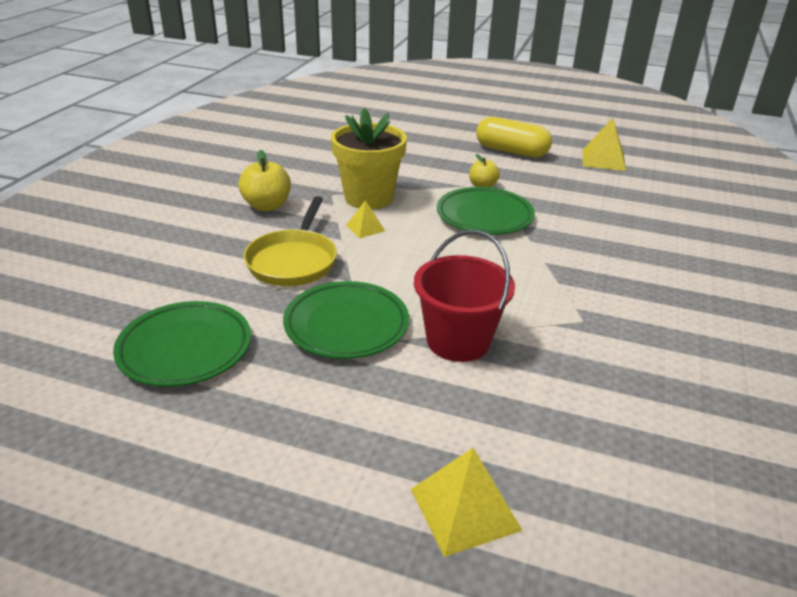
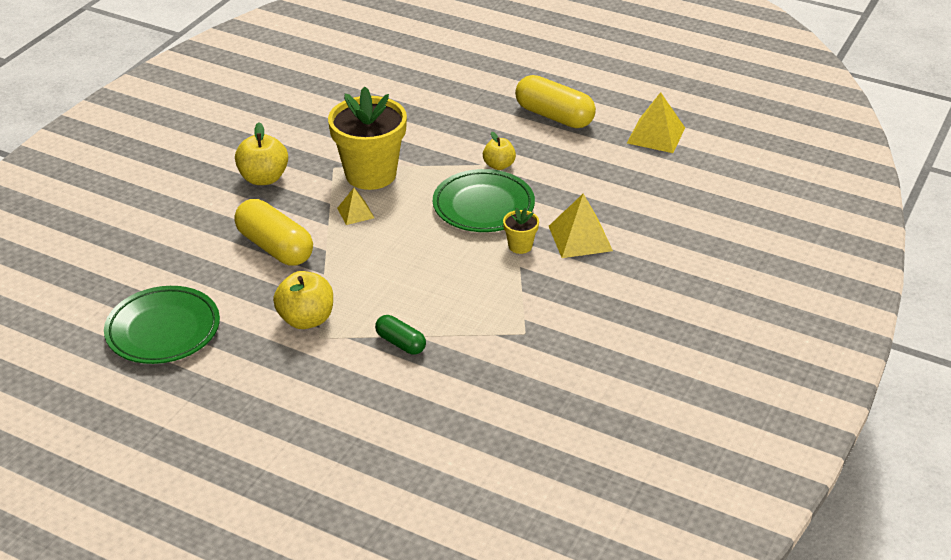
camera: 10 degrees right, 5 degrees up
(293, 261) = (275, 247): yellow pan -> yellow capsule
(346, 325) = (306, 319): green plate -> yellow apple
(458, 341) = (400, 343): red bucket -> green capsule
(465, 509) = (351, 479): yellow pyramid -> yellow pyramid (580, 238)
(535, 245) = (520, 246): none -> yellow flower pot

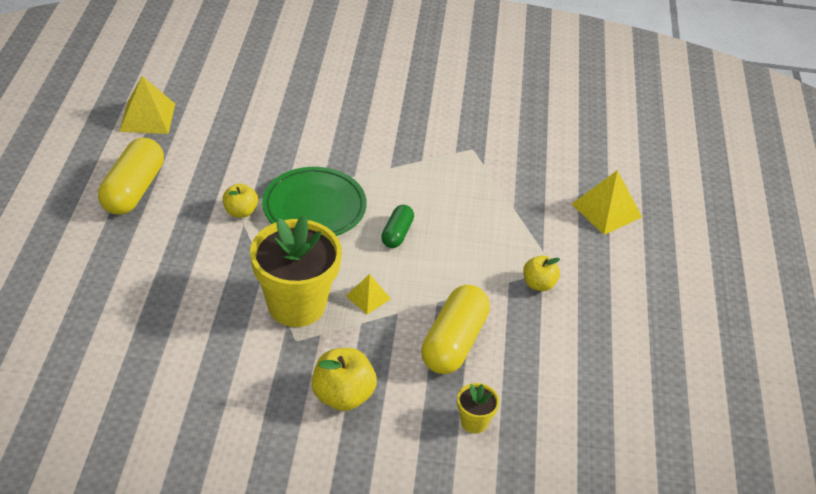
camera: 115 degrees left, 5 degrees up
(163, 330) = (617, 383): green plate -> none
(306, 319) = (538, 284): yellow apple -> yellow apple, size x0.64
(400, 343) = (528, 216): green capsule -> green capsule (397, 234)
(520, 246) = (362, 172): yellow flower pot -> yellow flower pot (474, 422)
(580, 238) = (333, 139): yellow pyramid -> yellow pyramid (606, 210)

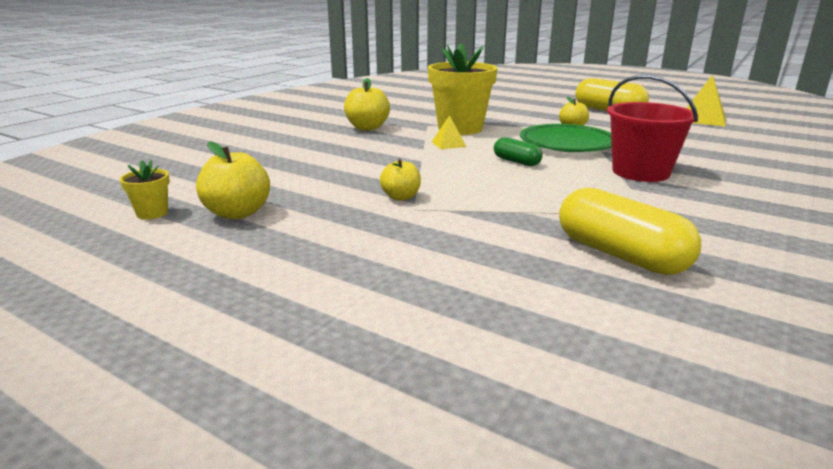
camera: 120 degrees right, 20 degrees down
(377, 156) = (640, 172): none -> red bucket
(454, 342) = (373, 158): yellow capsule -> yellow capsule (620, 255)
(474, 422) = (295, 150): yellow flower pot -> yellow flower pot (152, 213)
(606, 210) = (489, 263): yellow pyramid -> none
(645, 371) = (237, 213): none -> yellow apple

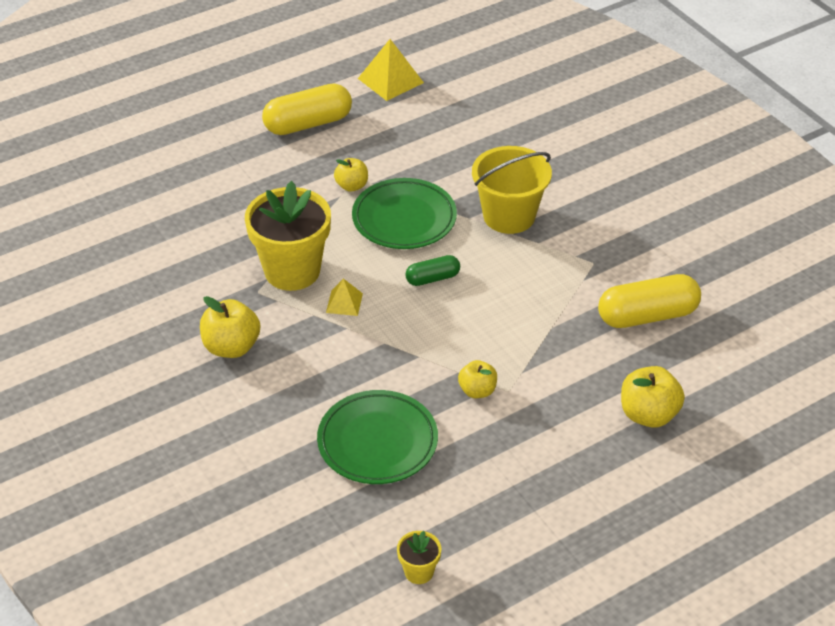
camera: 65 degrees left, 20 degrees up
(237, 213) = (453, 510): yellow apple -> yellow apple (648, 414)
(306, 175) = (377, 442): none -> green plate
(640, 172) = (509, 216): red bucket -> yellow bucket

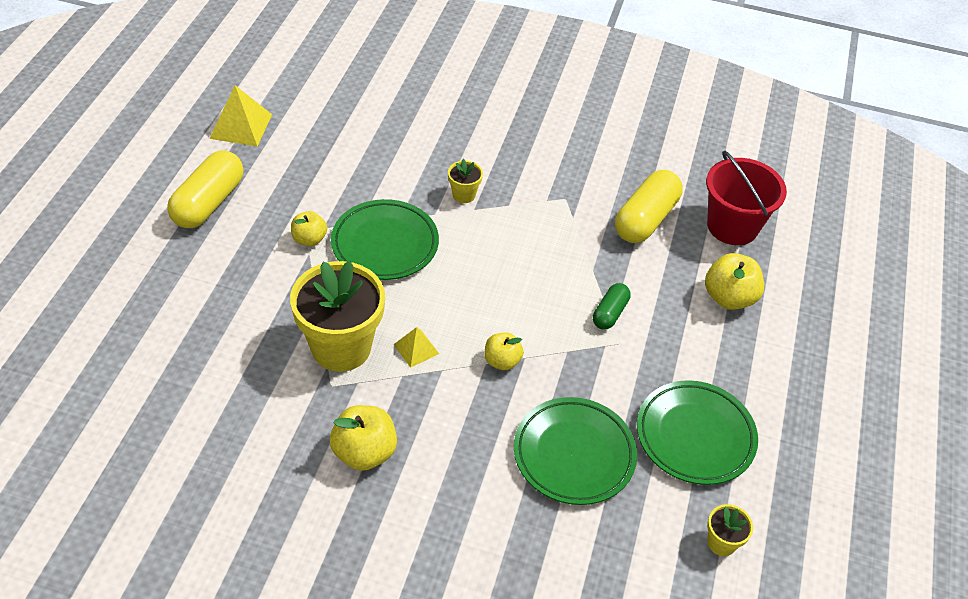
camera: 45 degrees left, 5 degrees up
(432, 278) = (463, 283): green capsule -> green capsule (610, 313)
(477, 391) = (598, 358): yellow apple -> yellow apple (502, 361)
(489, 491) = (695, 436): none -> green plate
(509, 216) = (464, 195): yellow bucket -> yellow flower pot
(724, 364) = (732, 226): none -> red bucket

